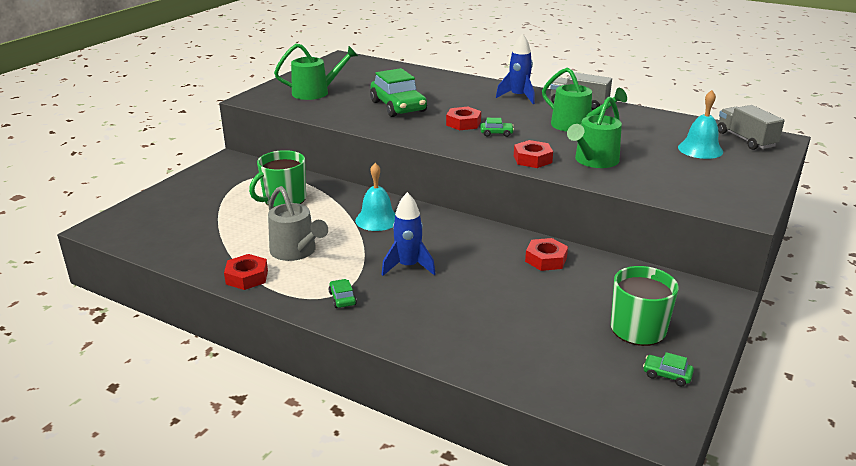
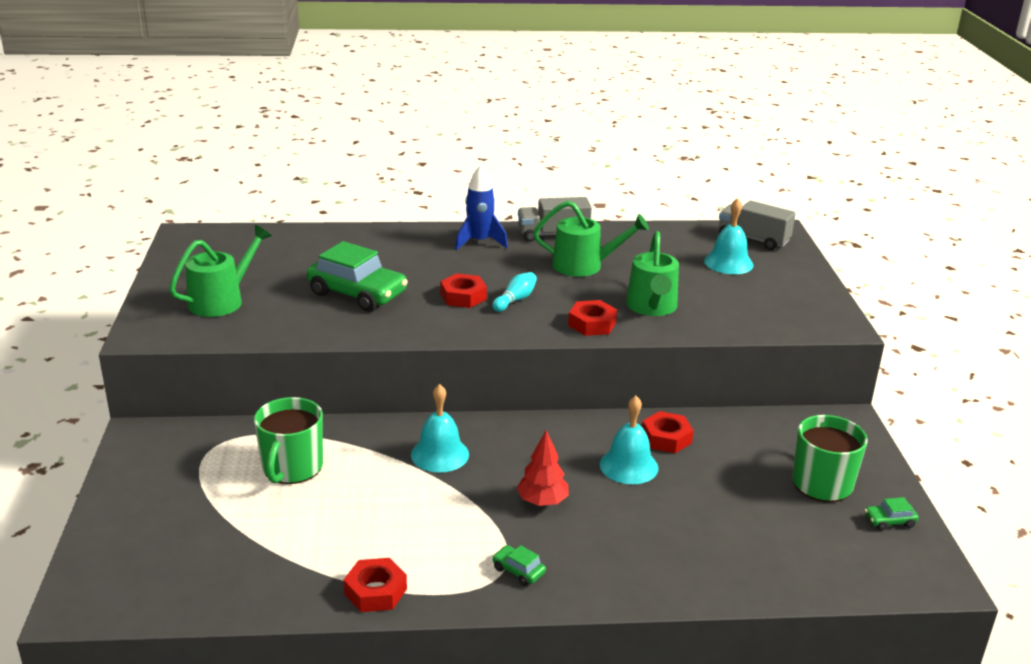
camera: 35 degrees left, 0 degrees up
(296, 251) = (394, 533): grey watering can -> none
(408, 266) = (542, 501): blue rocket -> red tree
(495, 266) = (628, 466): none -> turquoise bell
(496, 133) = (515, 300): green car -> turquoise bowling pin

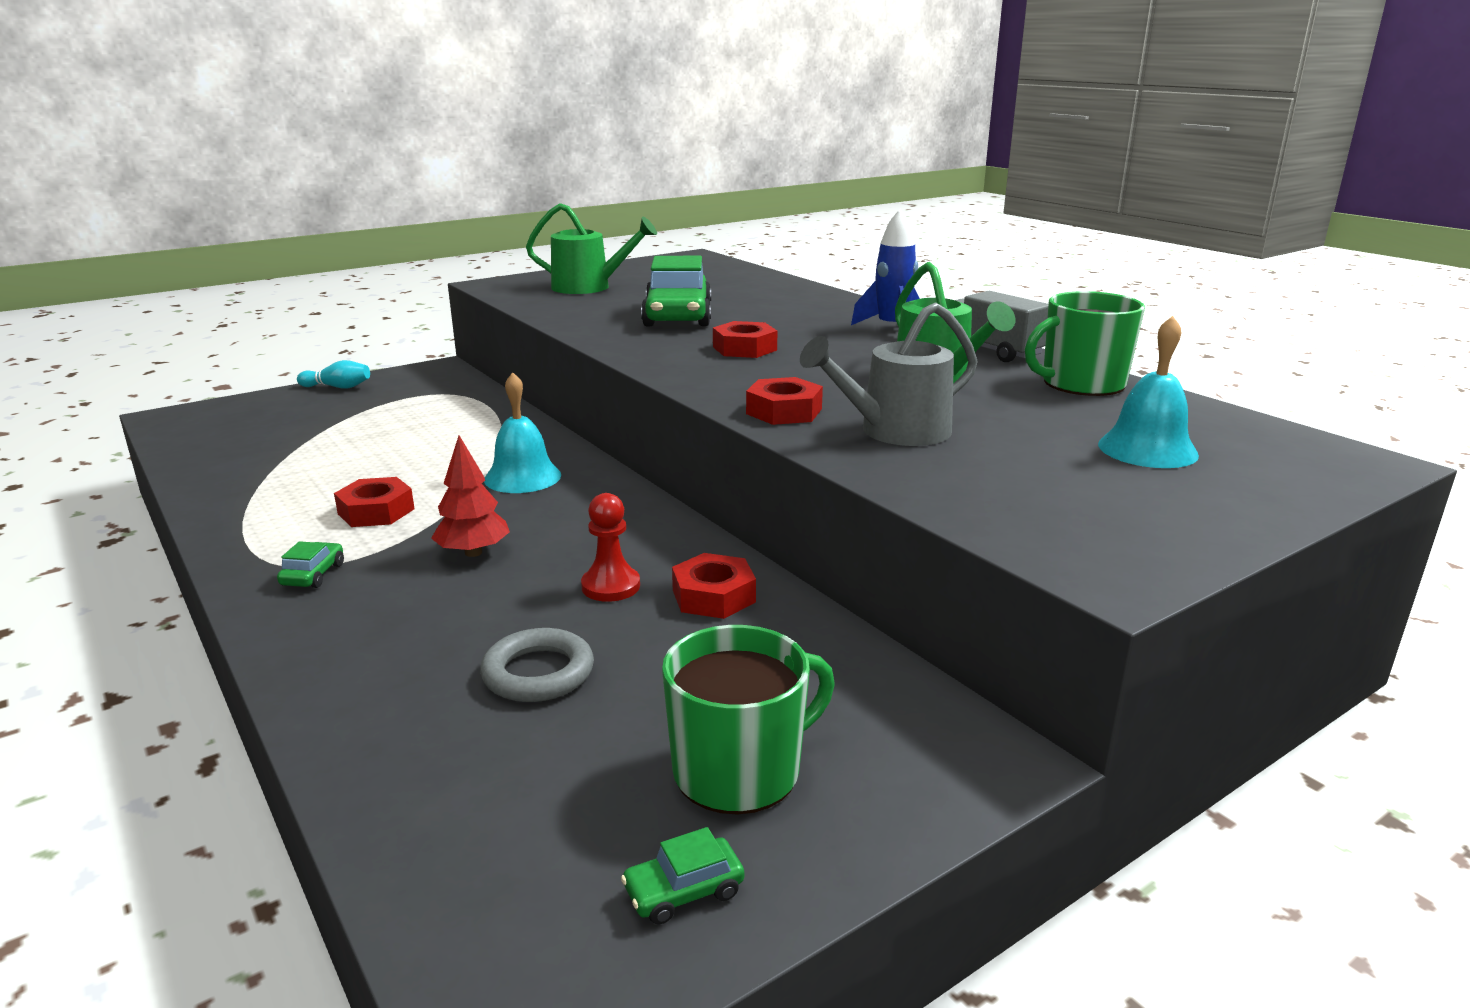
camera: 60 degrees right, 5 degrees down
(292, 468) = (434, 426): green mug -> green mug (1081, 384)
(375, 591) = (237, 513): red nut -> red nut (376, 511)
(515, 300) = (778, 368): turquoise bowling pin -> turquoise bowling pin (338, 387)
(628, 466) = (611, 586): turquoise bell -> red pawn
(652, 307) = (895, 432): green watering can -> grey watering can
(704, 514) = (538, 673): none -> grey ring
(753, 239) = (1277, 450): grey truck -> none
(889, 521) = (684, 891): green car -> green car turned 75 degrees counterclockwise

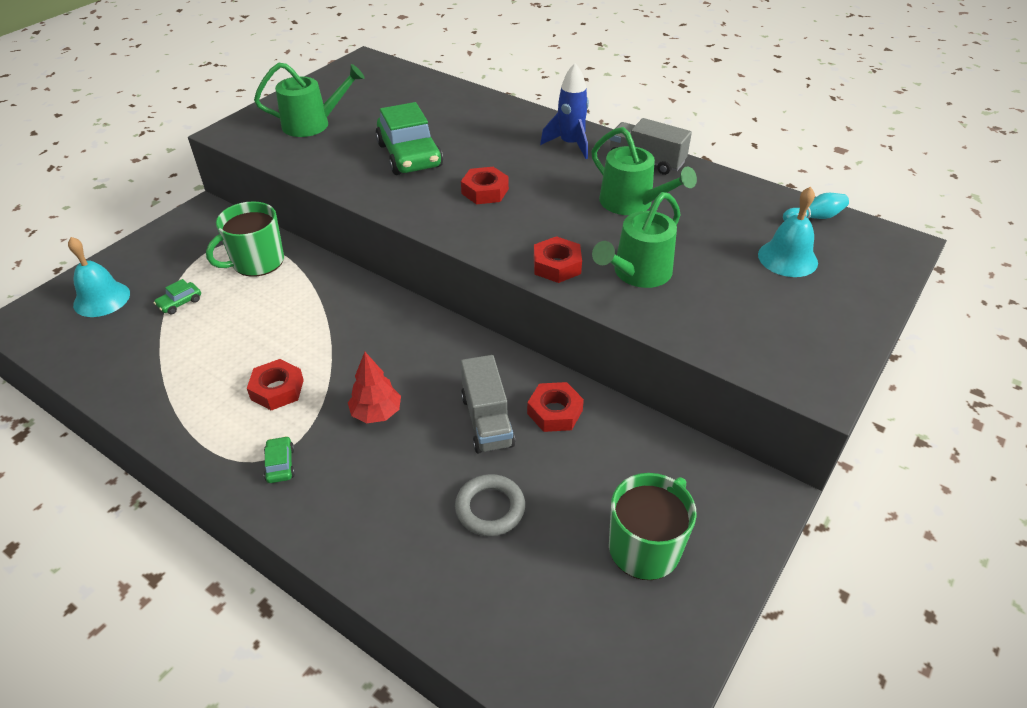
camera: 20 degrees left, 20 degrees up
(338, 387) = (135, 252): turquoise bowling pin -> turquoise bowling pin (814, 217)
(522, 477) = (358, 327): turquoise bell -> turquoise bell (101, 299)
(611, 586) = (487, 420): red pawn -> grey truck
(684, 891) = (662, 636): green car -> green car (180, 303)
(895, 432) = (638, 273): grey watering can -> green watering can
(1081, 384) = (720, 192): green mug -> green mug (257, 262)

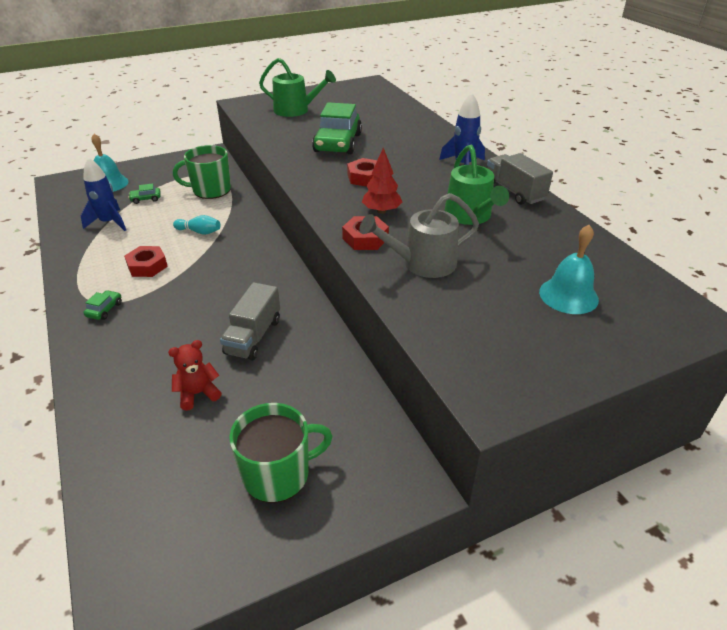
camera: 30 degrees right, 5 degrees down
(162, 353) = (109, 223): none -> blue rocket
(376, 413) = (189, 303): red tree -> red tree (381, 211)
(490, 508) = (198, 393): grey ring -> red teddy bear
(555, 412) = (305, 350): red nut -> none
(638, 273) = (422, 263): green watering can -> grey watering can
(814, 217) = (629, 274): turquoise bowling pin -> turquoise bowling pin (199, 232)

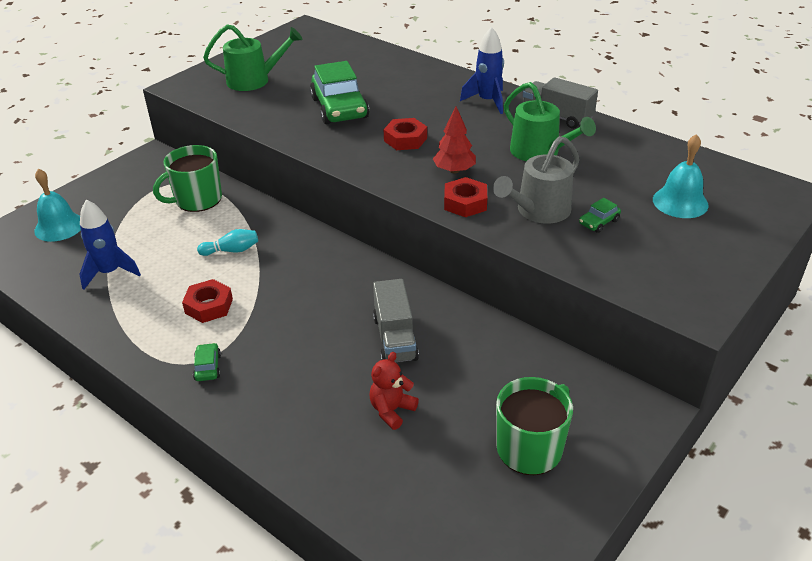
camera: 25 degrees left, 0 degrees up
(146, 199) = (127, 232): green car -> green car (599, 222)

